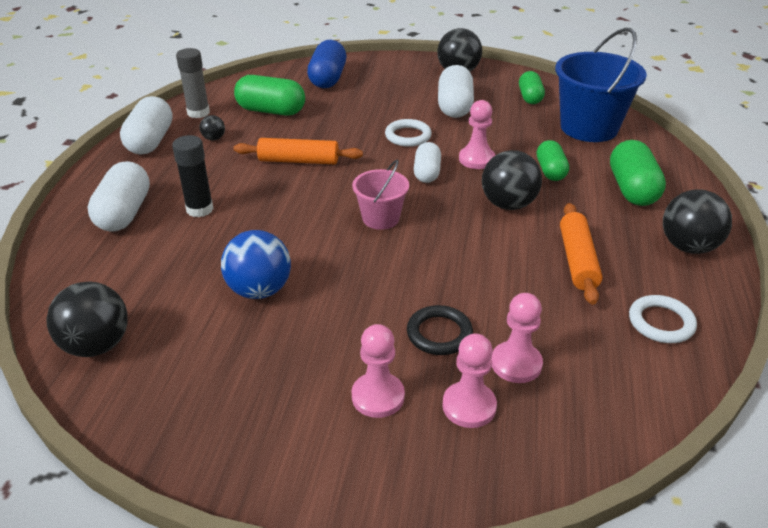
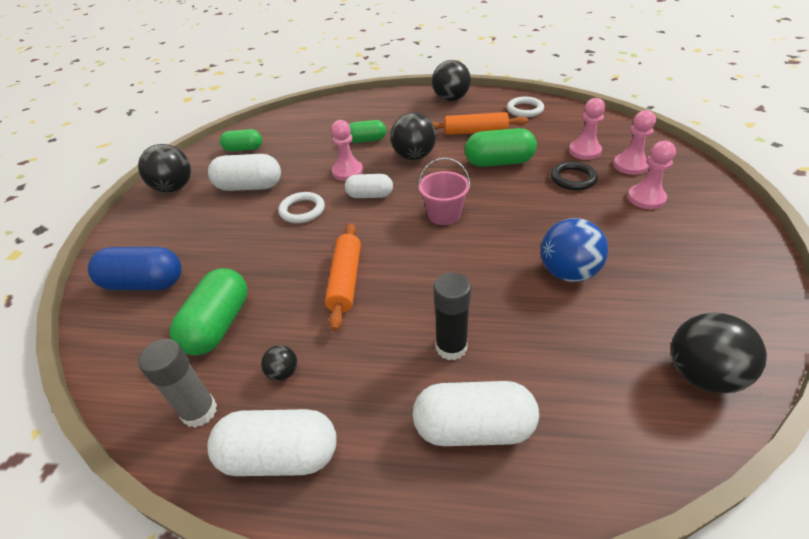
camera: 90 degrees left, 5 degrees up
(589, 128) = (303, 125): blue bucket -> none
(632, 189) = (389, 112): green capsule -> green capsule (499, 162)

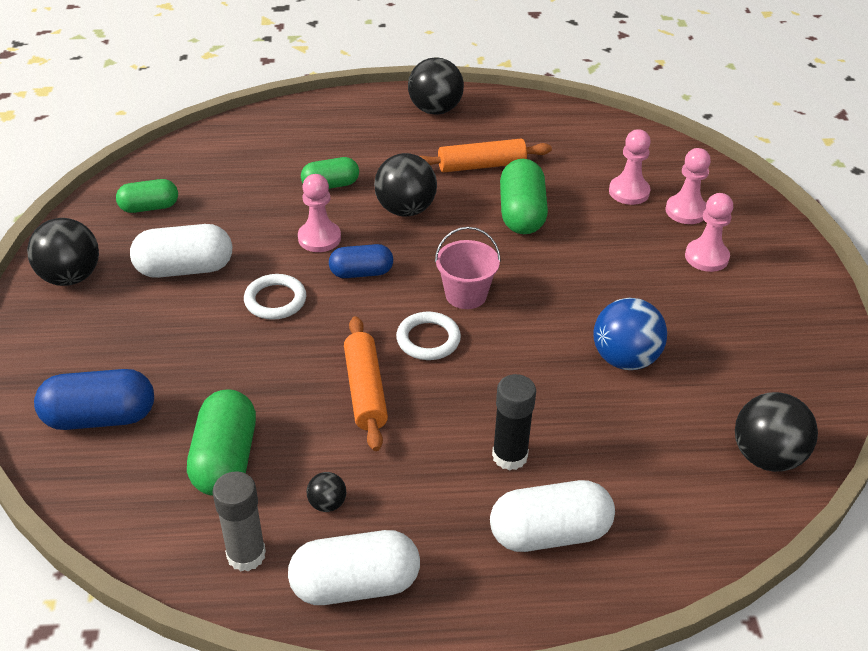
camera: 15 degrees left, 0 degrees up
(370, 195) = (361, 273): white capsule -> blue capsule
(499, 162) = (521, 214): green capsule -> green capsule turned 75 degrees counterclockwise
(525, 110) = (543, 126): white ring -> white ring (428, 339)
(573, 179) = (618, 234): black ring -> none

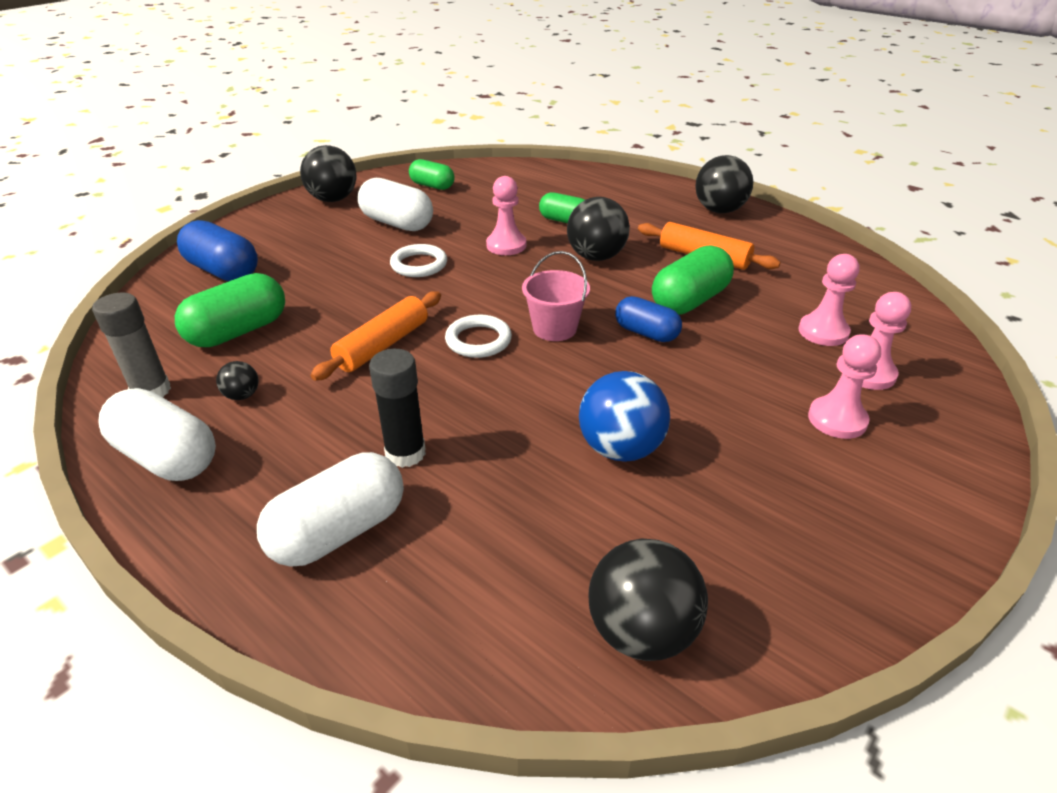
camera: 45 degrees right, 5 degrees down
(361, 273) = (500, 277): blue capsule -> blue capsule (646, 333)
(549, 533) = (339, 531): white capsule -> white capsule turned 75 degrees counterclockwise

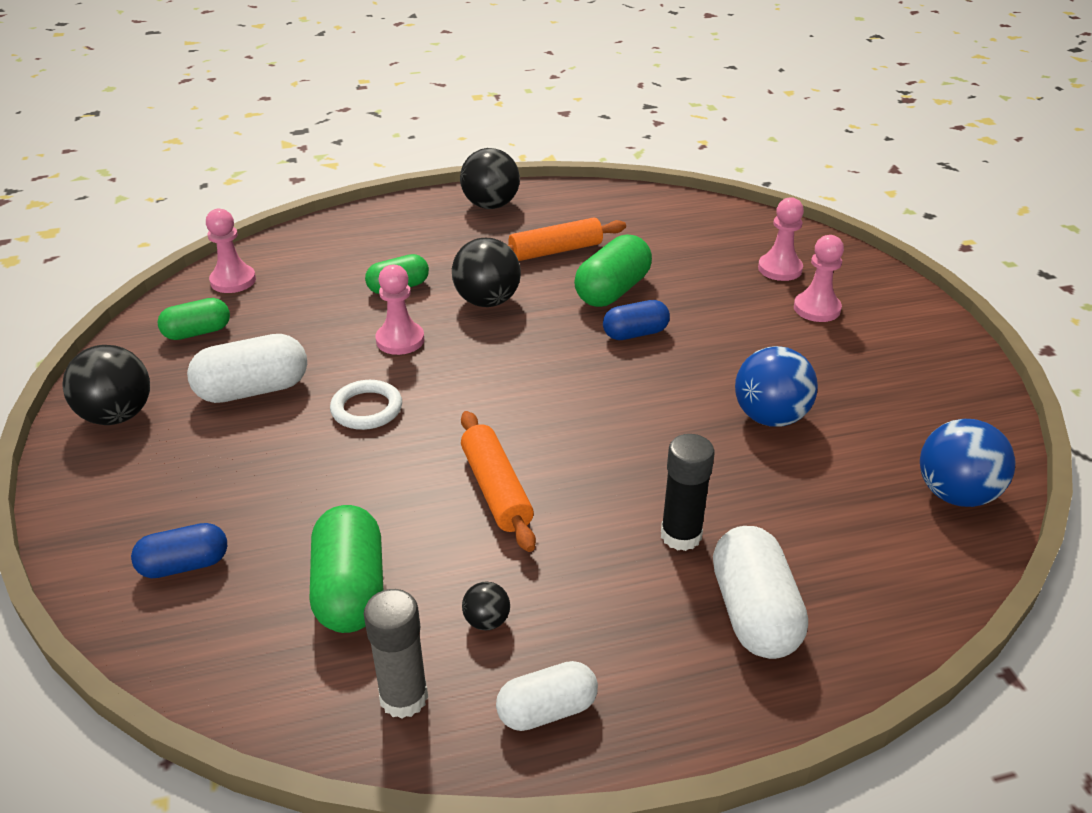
camera: 55 degrees left, 0 degrees up
(167, 457) = (547, 710): white capsule -> white capsule, size x0.65
(223, 271) = (184, 565): blue capsule -> blue capsule, size x0.65
(478, 340) = (551, 426): white ring -> none
(554, 328) = (578, 376): pink bucket -> none
(641, 631) = (955, 494): black ball -> blue ball
(689, 301) = (612, 291): green capsule -> green capsule turned 45 degrees clockwise
(823, 332) = (716, 258): pink pawn -> pink pawn (233, 281)

